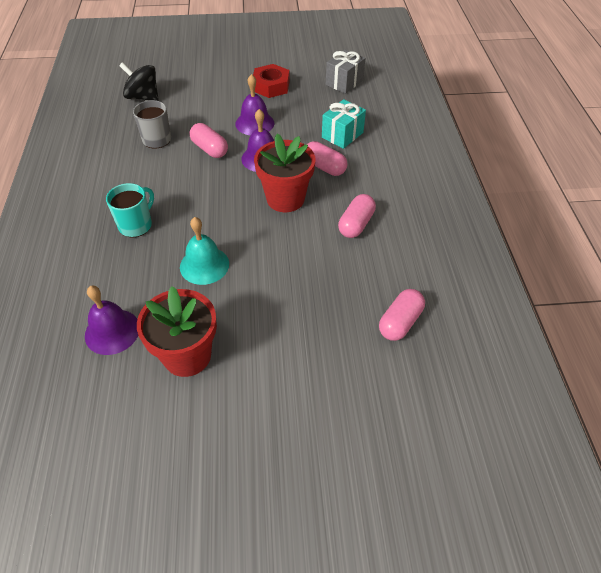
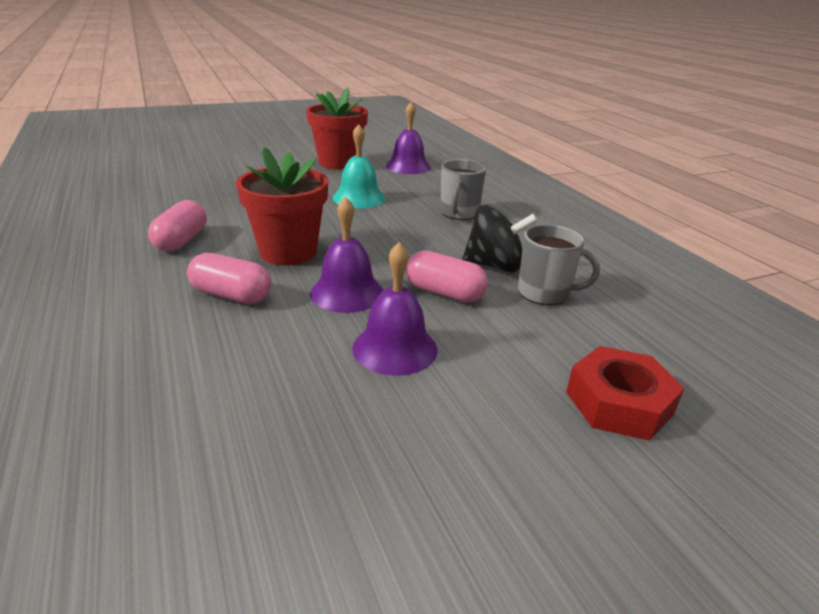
camera: 160 degrees right, 20 degrees down
(136, 225) = (459, 213): turquoise mug -> grey mug
(143, 97) = (670, 362): black spinning top -> black spinning top (494, 265)
(271, 86) = (412, 459): red nut -> red nut (618, 403)
(342, 135) = (194, 355): turquoise gift -> none
(344, 82) = (176, 534): grey gift -> none
(400, 322) = (144, 187): pink capsule -> none

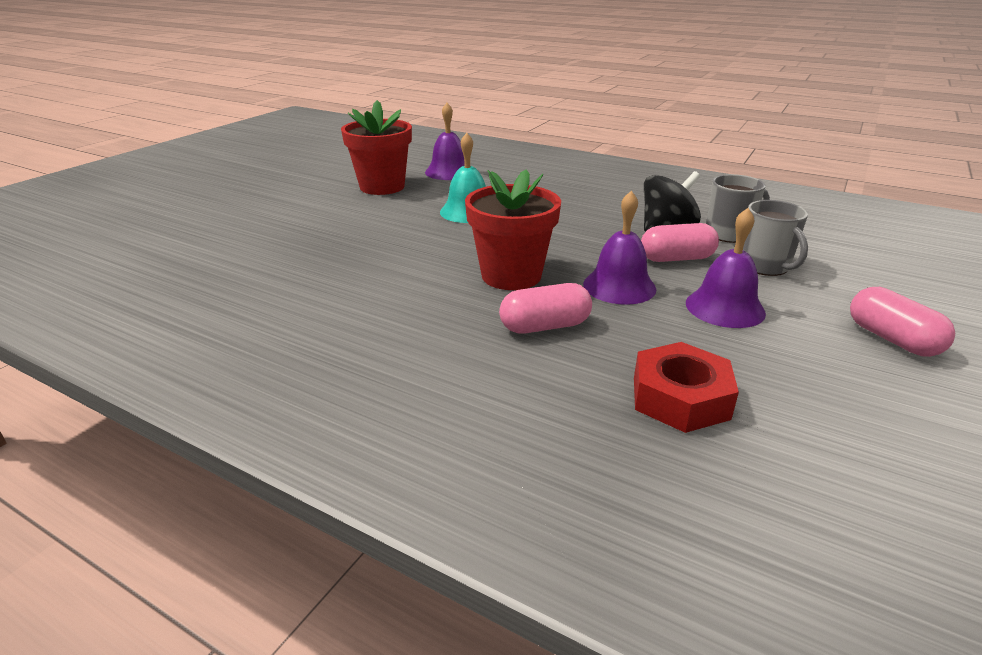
camera: 35 degrees left, 0 degrees up
(181, 240) = (397, 304): pink capsule -> pink capsule (892, 339)
(459, 213) = (567, 198): grey mug -> grey mug (764, 266)
(618, 403) = (879, 280): red nut -> red nut (680, 398)

